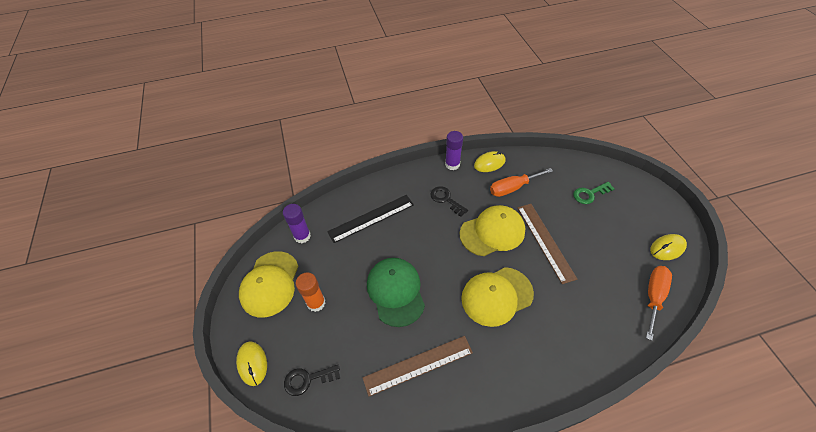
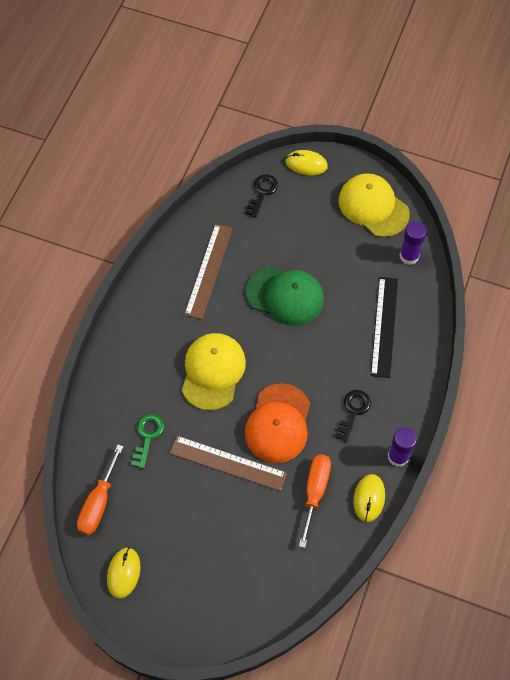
camera: 125 degrees right, 10 degrees up
(316, 303) = (325, 231): orange glue stick -> none
(446, 199) = (353, 412): black key -> black key turned 60 degrees counterclockwise
(492, 232) = (278, 423): yellow cap -> orange cap
(589, 194) = (242, 566): green key -> green key (147, 436)
(653, 297) = (98, 503): orange screwdriver -> orange screwdriver turned 45 degrees clockwise

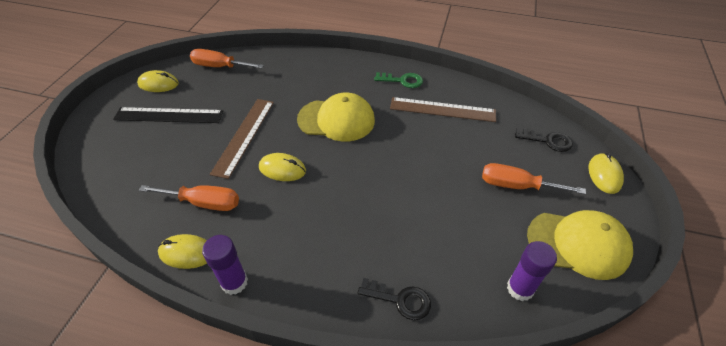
camera: 85 degrees right, 15 degrees down
(147, 436) = (274, 86): green key -> green key (402, 81)
(278, 423) = (282, 169): orange cap -> yellow mouse
(285, 296) = (429, 166): green cap -> none
(313, 232) = (516, 186): none -> orange screwdriver
(353, 412) = (294, 233): black key -> black key (400, 300)
(373, 207) = (578, 244): yellow cap -> yellow cap turned 60 degrees clockwise
(384, 326) = (409, 262): black ruler -> black ruler (168, 115)

